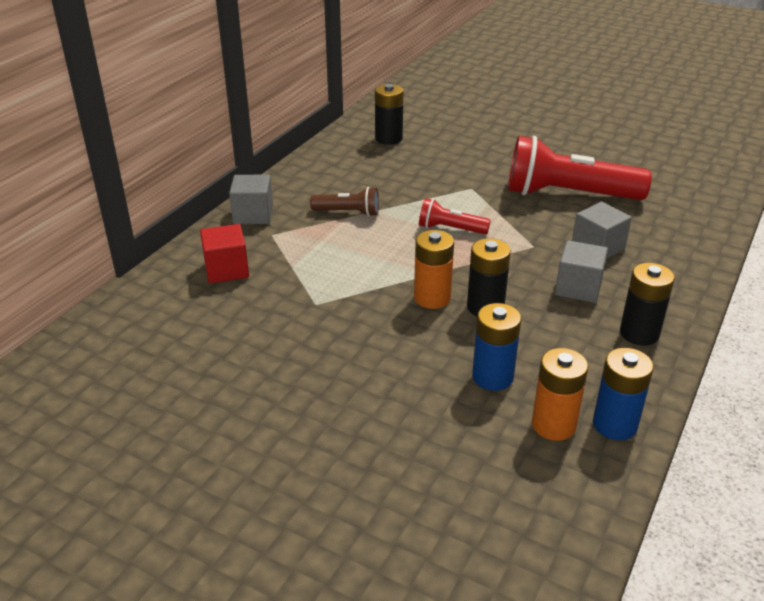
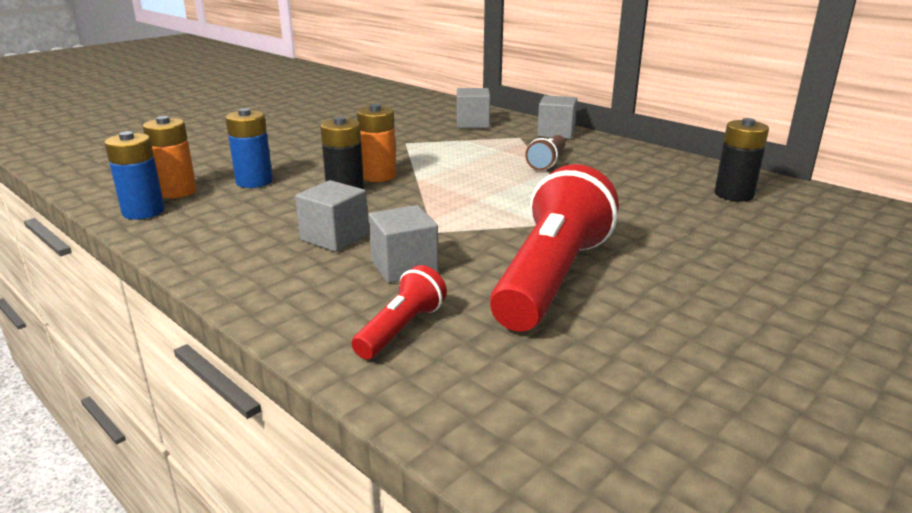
camera: 105 degrees right, 10 degrees down
(226, 270) = (472, 123): red cube -> grey cube
(450, 229) = (493, 197): red flashlight -> red flashlight (401, 329)
(639, 333) = (230, 250): black battery -> none

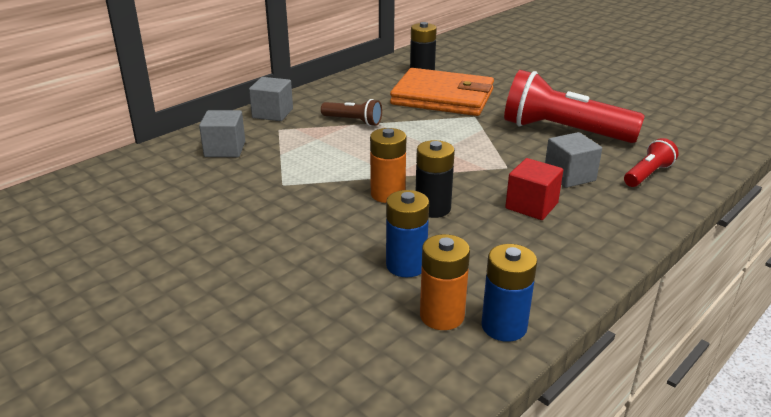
camera: 90 degrees left, 5 degrees up
(334, 237) = (531, 206): grey cube -> red cube
(401, 329) = (647, 174): red flashlight -> red flashlight turned 105 degrees clockwise
(645, 204) = (443, 97): none -> orange wallet

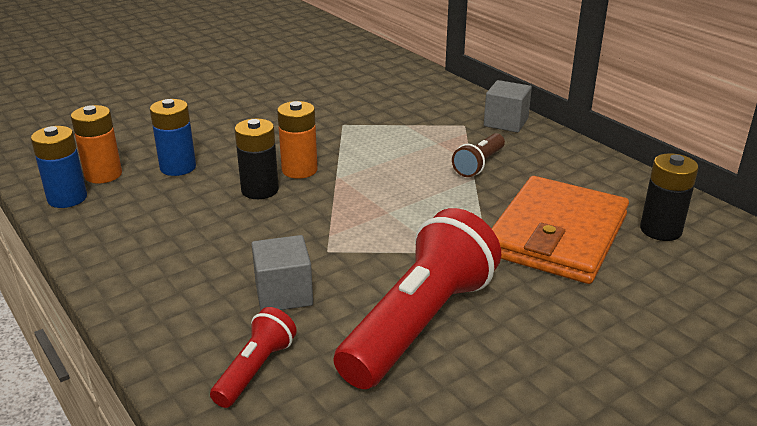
camera: 100 degrees right, 0 degrees up
(225, 149) = (422, 101): grey cube -> none
(531, 206) = (231, 249): red cube -> none
(647, 174) = (255, 369): red flashlight -> red flashlight turned 120 degrees counterclockwise

